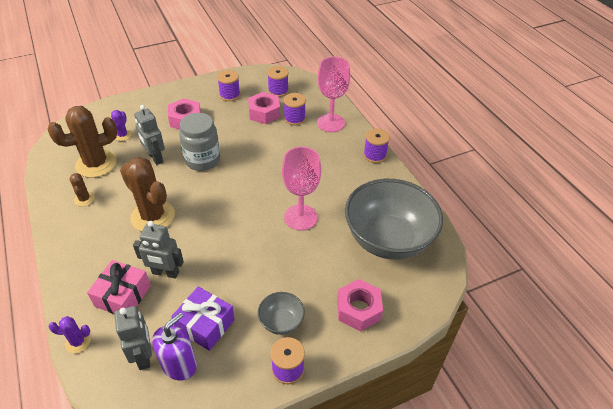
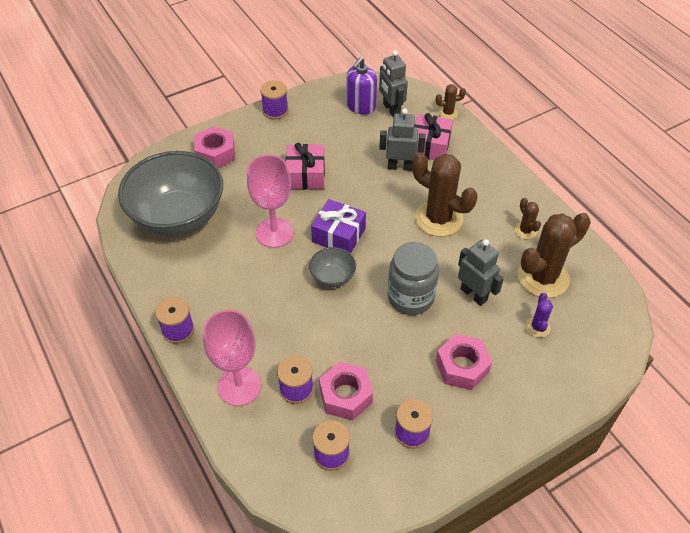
camera: 175 degrees right, 5 degrees up
(78, 342) = (448, 113): purple cactus -> brown cactus
(205, 325) = (349, 132): purple gift -> purple gift (338, 235)
(264, 272) = (305, 175): none -> pink gift
(281, 322) = (284, 139): grey bowl -> grey bowl (333, 277)

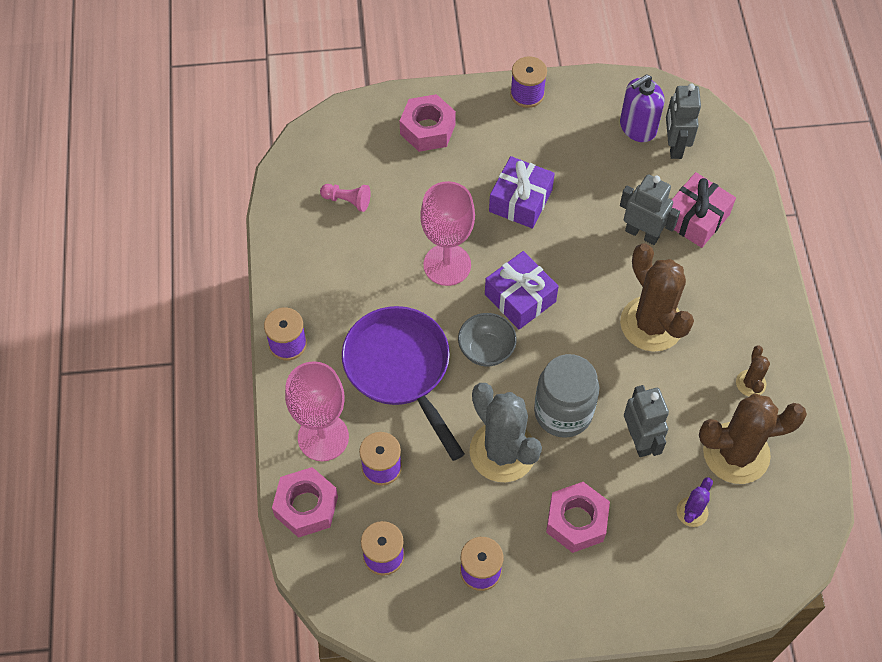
camera: 25 degrees right, 10 degrees up
(178, 217) = (347, 201): grey bowl -> pink pawn
(275, 314) = (400, 369): none -> purple pan
(305, 175) = (520, 201): pink gift -> purple gift
(346, 396) = (430, 498): pink nut -> pink nut (306, 506)
(382, 341) = (502, 452): none -> grey cactus
(448, 113) = (746, 179): brown cactus -> none

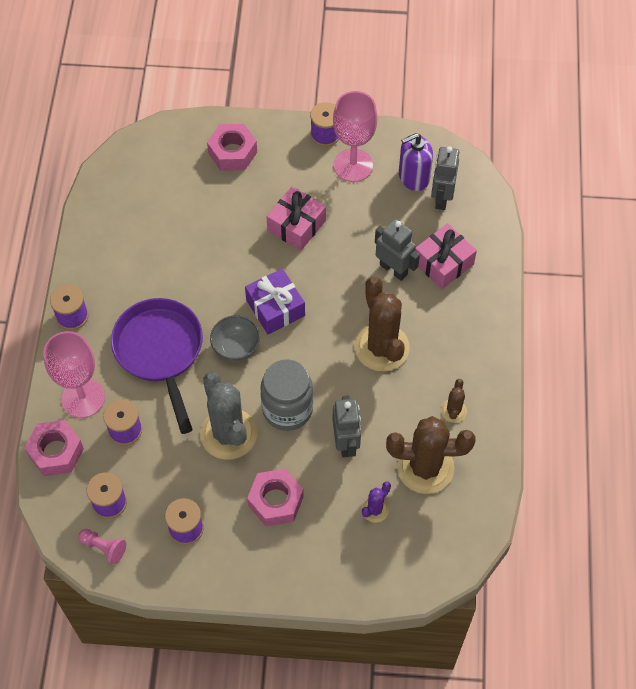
camera: 10 degrees right, 0 degrees up
(347, 201) = (150, 204): pink pawn -> pink pawn (104, 547)
(447, 265) = (221, 270): pink goblet -> pink goblet (353, 165)
(520, 201) = (296, 225): purple gift -> pink gift

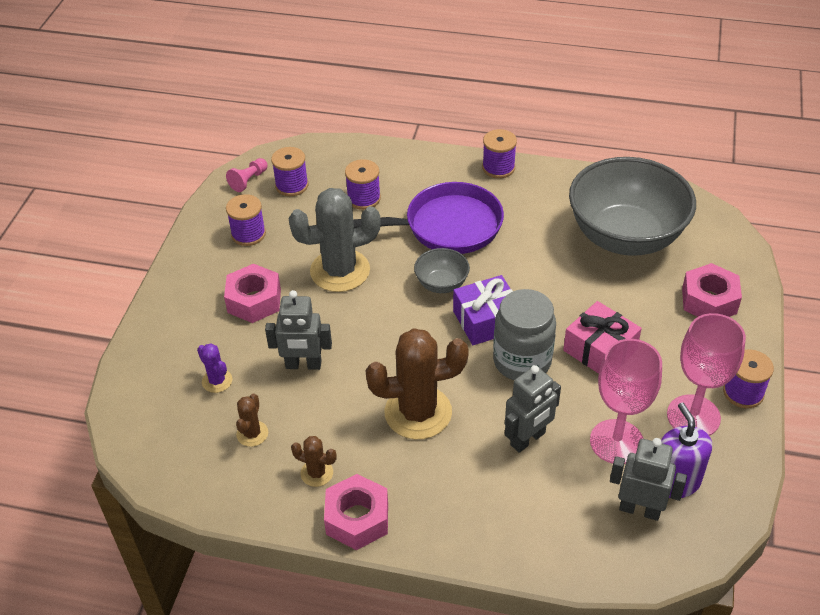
camera: 100 degrees right, 15 degrees down
(56, 452) = (353, 154): pink nut -> pink nut (357, 519)
(83, 398) = (405, 172): pink goblet -> pink goblet (616, 442)
(162, 210) = (625, 237): none -> grey bowl
(287, 409) = (356, 319): grey jar -> grey jar (522, 361)
(425, 467) = (252, 434): brown cactus -> brown cactus, size x0.47
(443, 263) = (532, 495): pink gift -> none

